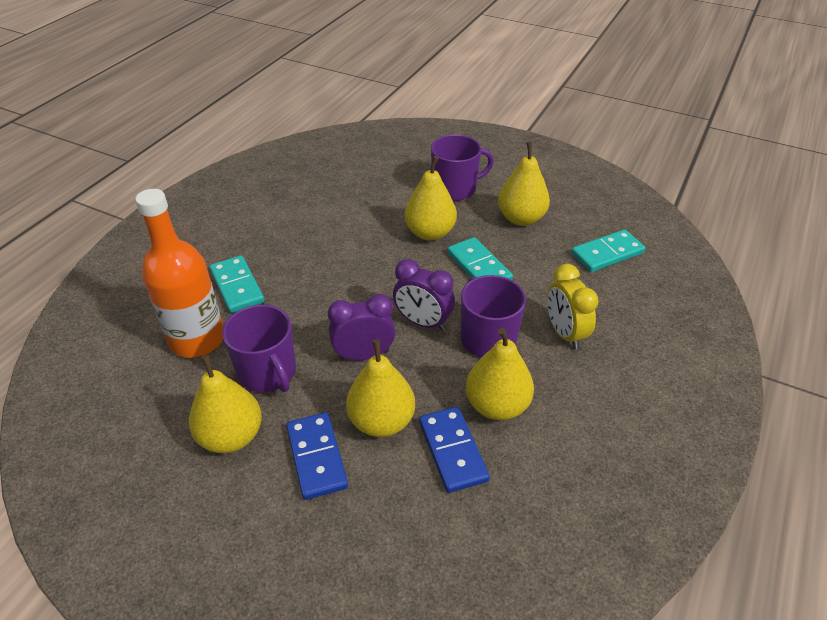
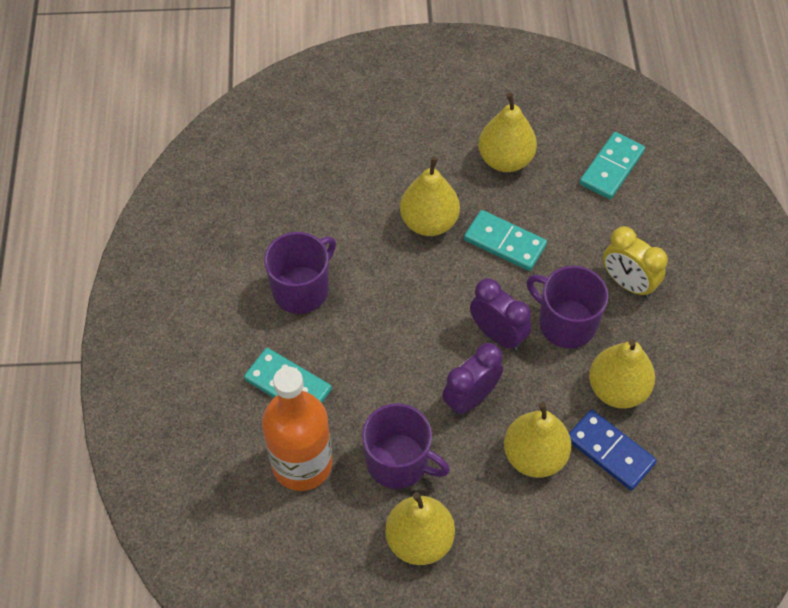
camera: 30 degrees left, 15 degrees up
(317, 457) = (506, 518): blue domino -> none
(423, 322) = (497, 335): purple clock -> purple clock turned 135 degrees counterclockwise
(455, 188) = (413, 148): purple mug -> purple mug (301, 289)

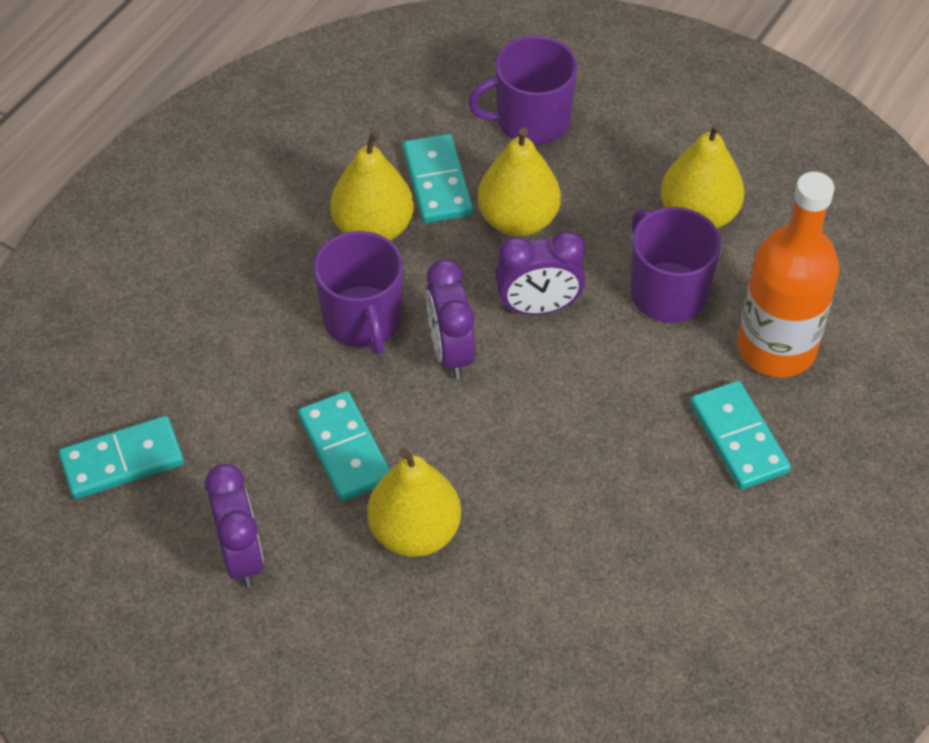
camera: 145 degrees left, 5 degrees down
(301, 289) = (645, 542): purple mug -> purple mug (531, 121)
(505, 159) = (241, 556): yellow pear -> purple clock
(610, 451) = (437, 182): blue domino -> turquoise domino
(627, 283) = (251, 320): yellow clock -> none

